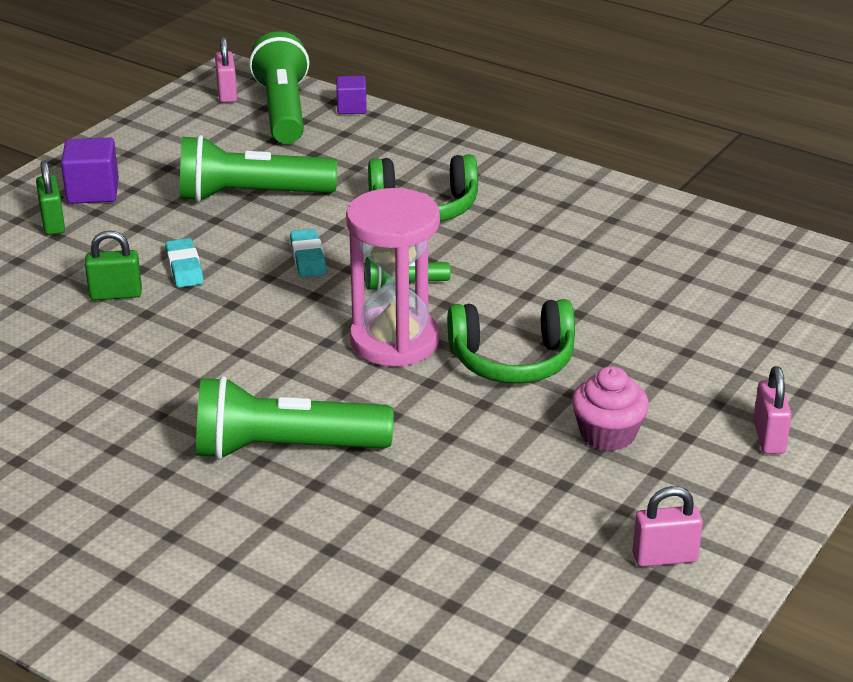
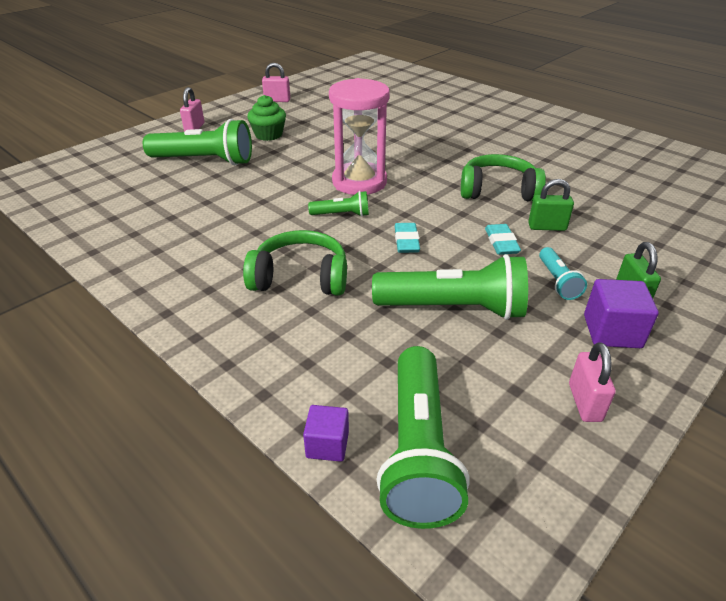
camera: 170 degrees left, 5 degrees up
(129, 230) = (558, 281): none -> turquoise flashlight
(227, 94) = (499, 508): pink padlock -> pink padlock (584, 402)
(285, 449) = (428, 142): green flashlight -> green flashlight (205, 160)
(512, 360) = (295, 167): green headphones -> green headphones (498, 191)
(607, 434) = (268, 135): pink cupcake -> green cupcake

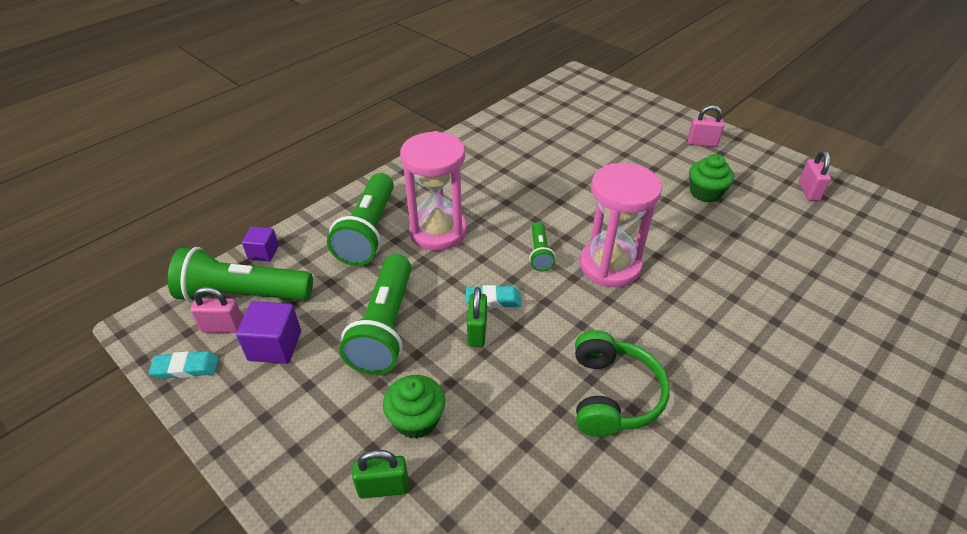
camera: 90 degrees right, 5 degrees up
(205, 160) = (631, 159): green flashlight -> green flashlight (369, 232)
(300, 278) = (438, 231): green headphones -> pink hourglass
(501, 242) = (491, 379): turquoise eraser -> turquoise eraser (186, 368)
(547, 227) = (527, 433): green padlock -> green padlock (477, 331)
(558, 281) = (416, 419): turquoise flashlight -> green cupcake
(584, 402) = (252, 401): pink padlock -> pink padlock (223, 327)
(612, 331) = (331, 449): purple cube -> purple cube (275, 346)

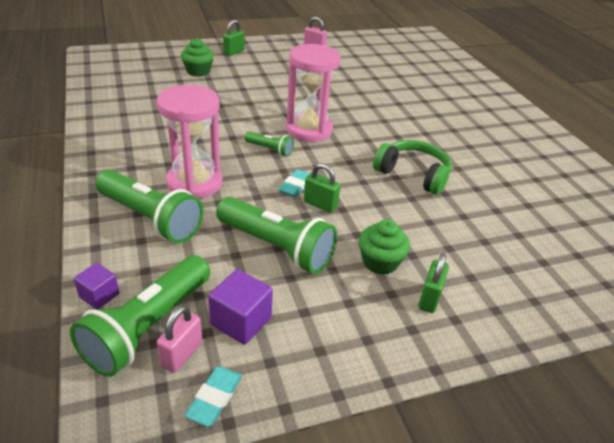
camera: 65 degrees left, 5 degrees down
(702, 143) = (234, 52): pink padlock -> green padlock
(705, 193) = (280, 73): green cupcake -> green cupcake (198, 71)

